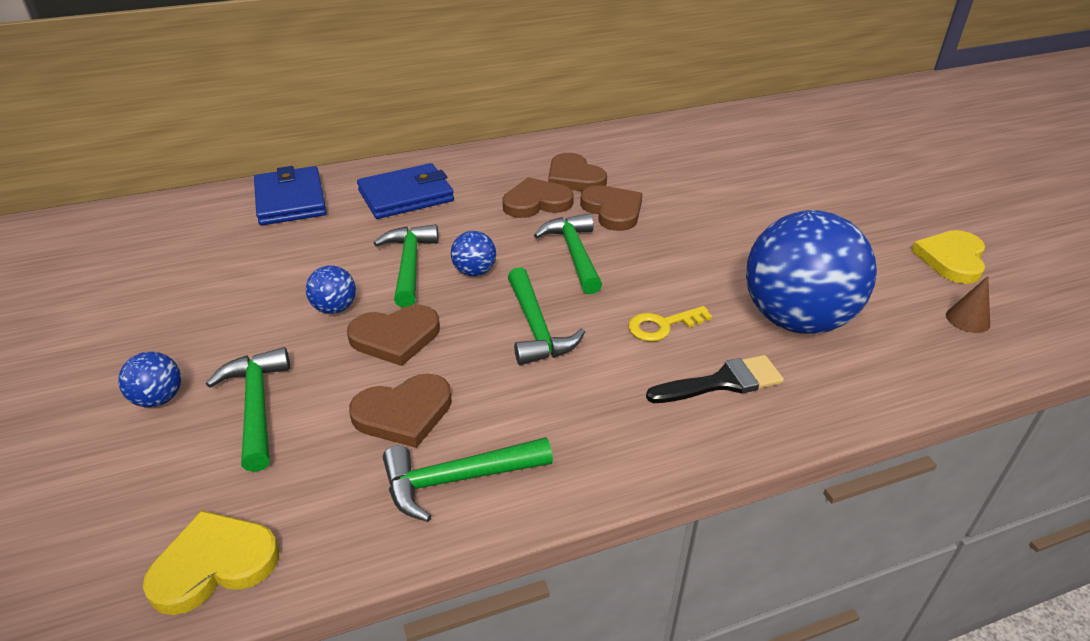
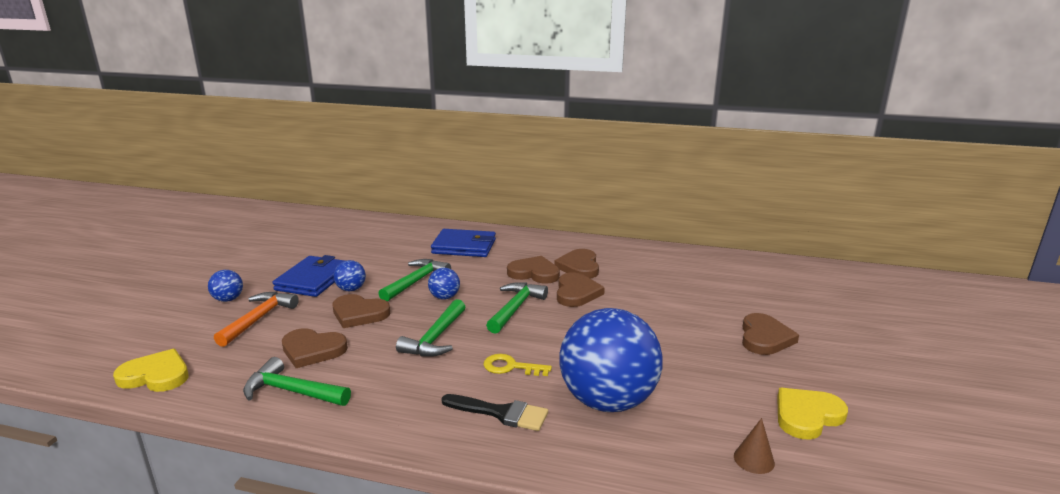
camera: 35 degrees right, 15 degrees down
(256, 406) = (258, 319): green hammer -> orange hammer
(290, 200) = (403, 231): blue wallet -> blue wallet (313, 280)
(833, 196) = (764, 338): none -> brown heart

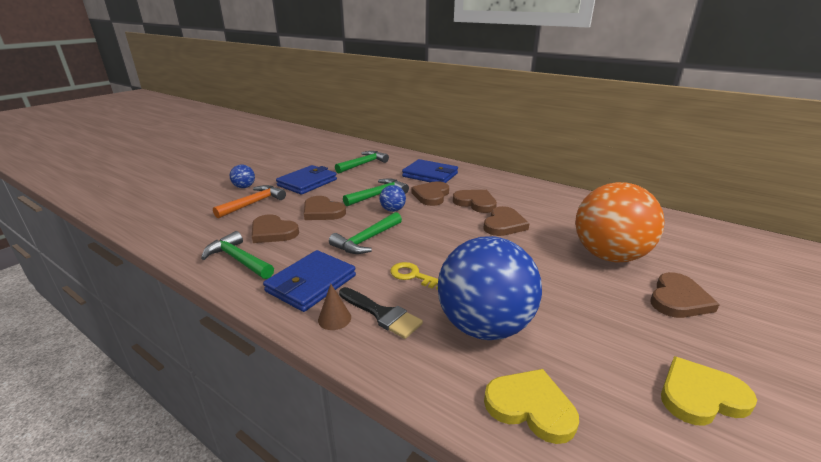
camera: 20 degrees right, 5 degrees up
(156, 375) = (164, 230): yellow heart -> yellow heart (530, 407)
(351, 289) = (328, 193): blue ball -> none
(402, 399) = (311, 283): none -> blue wallet
(515, 308) = (444, 228): green hammer -> green hammer (363, 164)
(579, 267) = (517, 203): brown heart -> brown heart (431, 195)
(691, 308) = (609, 256): none -> orange ball
(754, 459) = (615, 430): brown cone -> brown cone (334, 318)

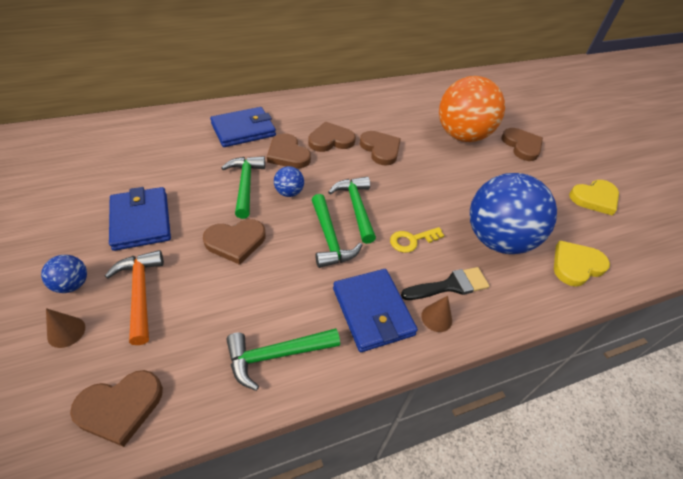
camera: 60 degrees left, 20 degrees up
(212, 198) = (66, 332): none -> brown cone
(273, 232) = (241, 302): brown heart -> brown heart (120, 407)
(363, 164) = (151, 155): green hammer -> green hammer (356, 207)
(700, 396) = (594, 198): yellow heart -> yellow heart turned 135 degrees counterclockwise

